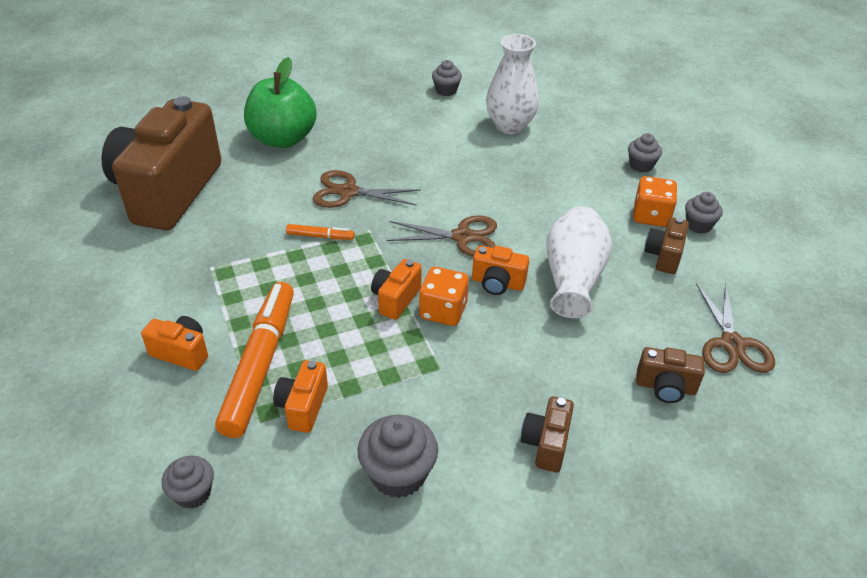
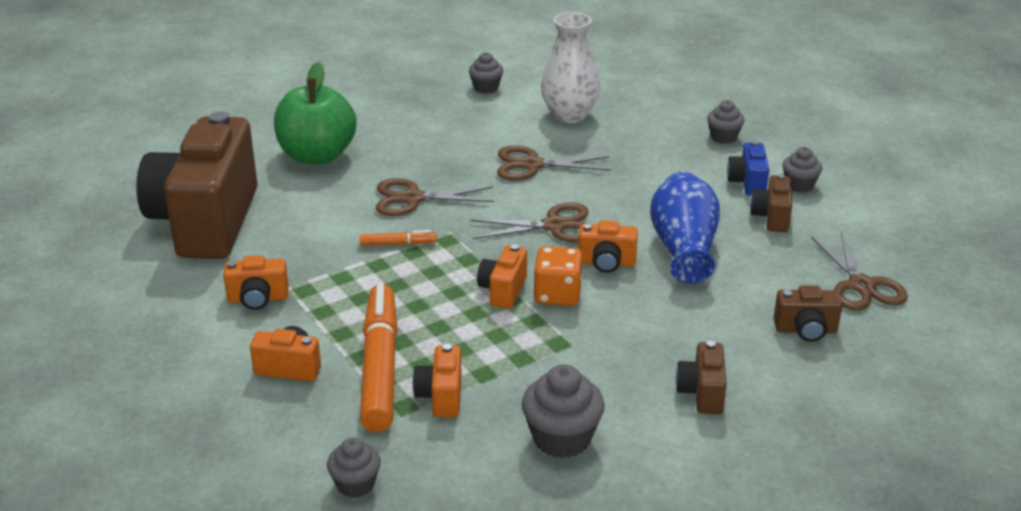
camera: 10 degrees left, 10 degrees down
(181, 276) = (258, 299): none -> orange camera
(462, 172) = (532, 165): none -> brown scissors
(573, 278) = (684, 249): white vase -> blue vase
(651, 216) = (748, 183): orange dice -> blue camera

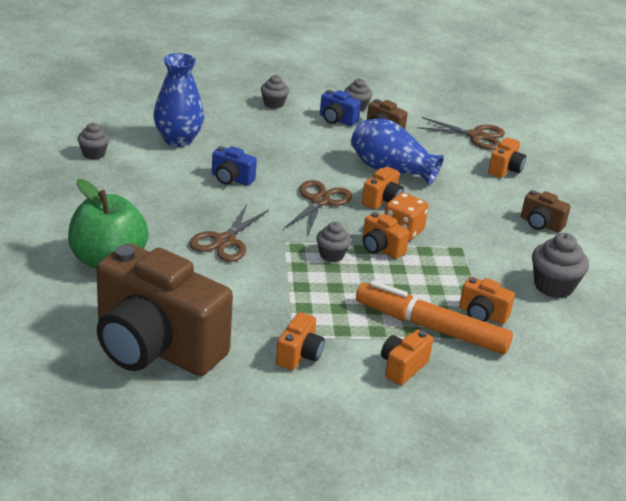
camera: 65 degrees left, 0 degrees up
(355, 484) = (553, 380): grey cupcake -> grey cupcake (331, 255)
(397, 244) = (281, 269): orange marker -> none
(532, 165) = (231, 179): brown scissors -> blue camera
(569, 115) = (178, 139): white vase -> blue vase
(806, 330) = (505, 169): brown camera -> orange camera

